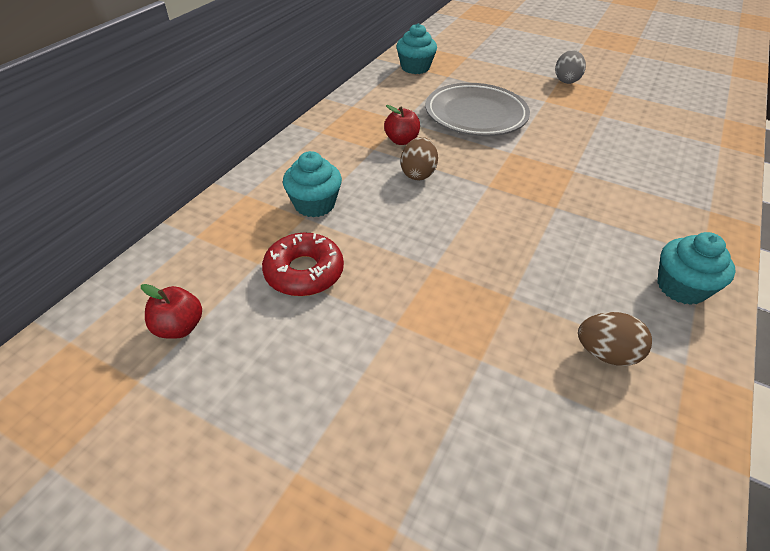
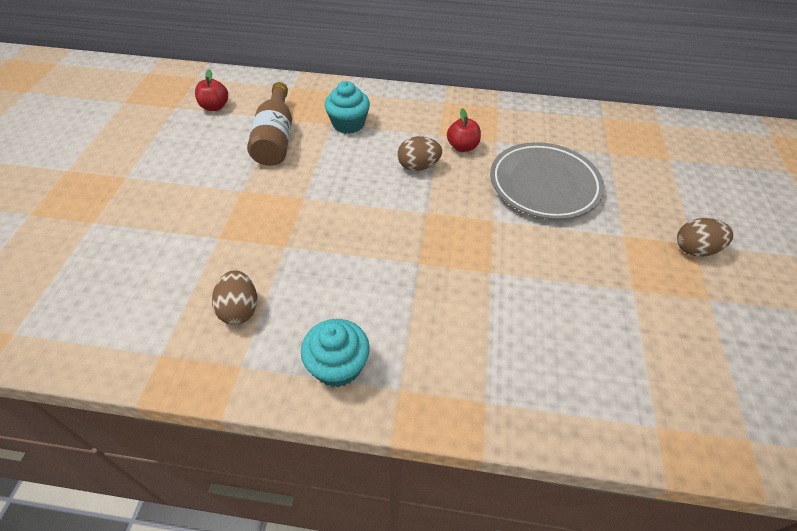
camera: 70 degrees right, 5 degrees up
(304, 272) = (275, 138): red donut -> brown bottle
(415, 67) = (605, 128): turquoise cupcake -> none
(566, 80) = (695, 249): grey egg -> brown egg

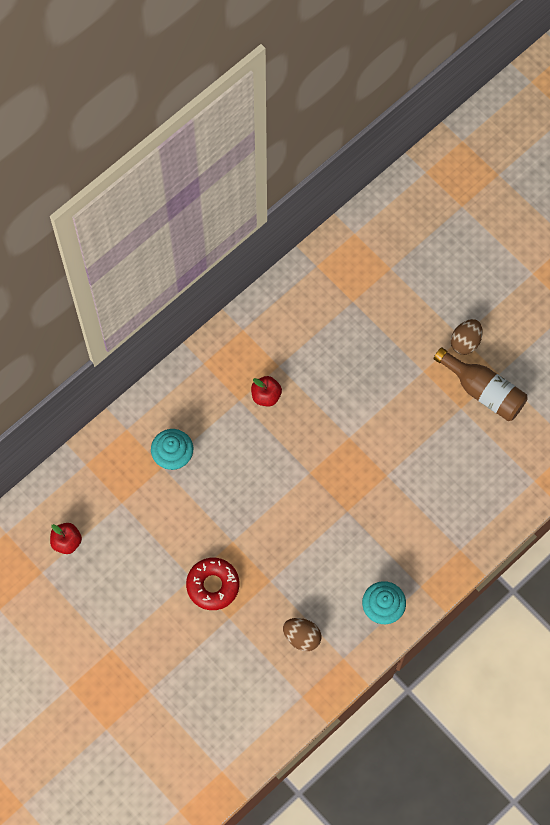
camera: 50 degrees left, 20 degrees up
(245, 208) = (213, 585): none -> red donut
(275, 138) = (148, 520): brown bottle -> brown bottle (483, 391)
(418, 166) = (262, 443): brown egg -> none
(544, 185) = (346, 376): grey plate -> none

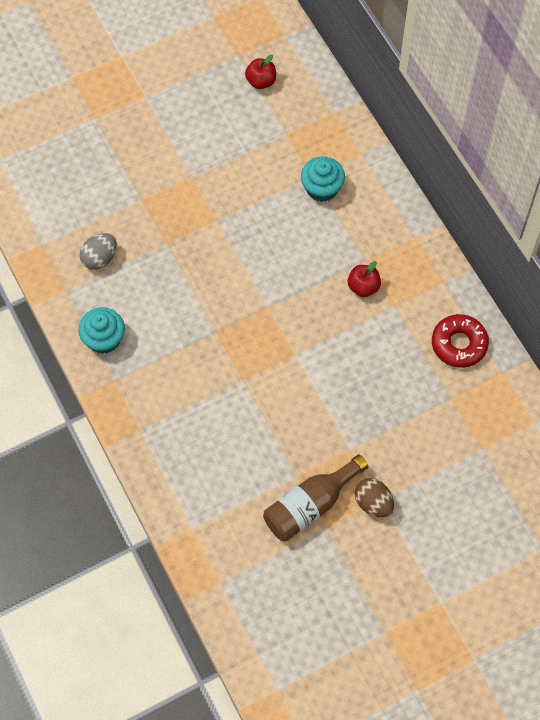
camera: 105 degrees right, 5 degrees down
(213, 585) = (177, 193): red donut -> red donut (459, 344)
(302, 637) = (100, 258): brown egg -> grey egg

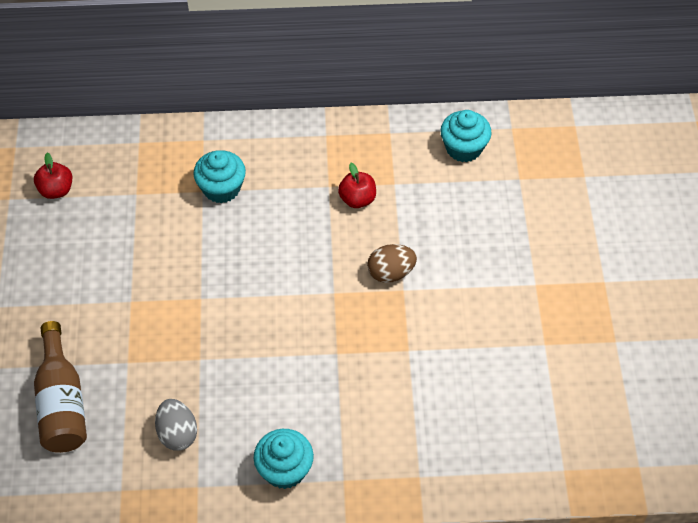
camera: 65 degrees left, 10 degrees down
(310, 505) = (584, 345): brown bottle -> brown bottle (62, 403)
(373, 503) = (605, 288): brown egg -> brown egg (391, 273)
(459, 344) = (463, 148): red donut -> turquoise cupcake

